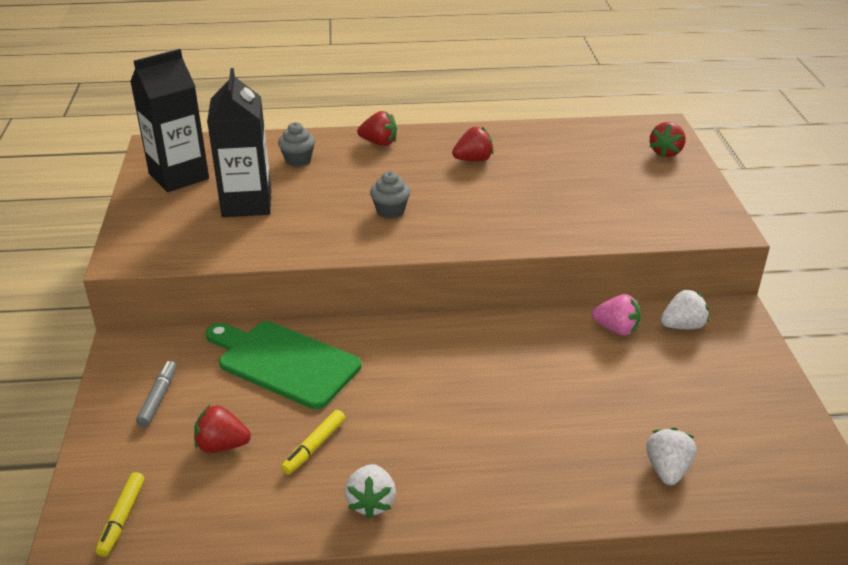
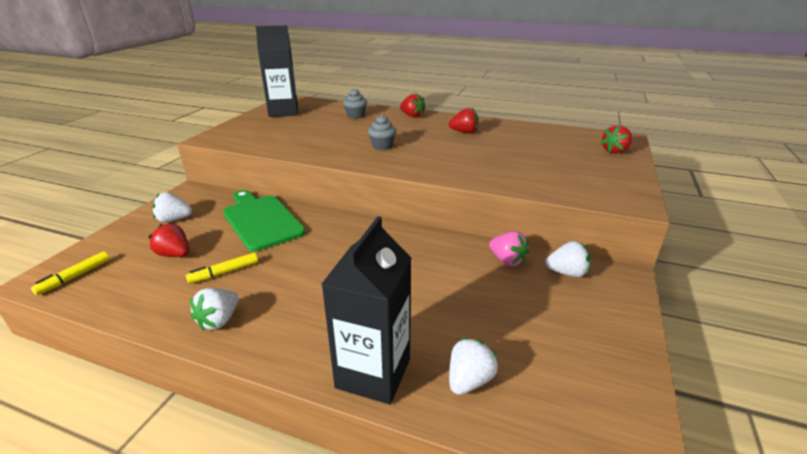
camera: 25 degrees right, 5 degrees down
(158, 398) = (174, 219): grey marker -> white strawberry
(247, 203) = (303, 128): black carton -> black carton (373, 373)

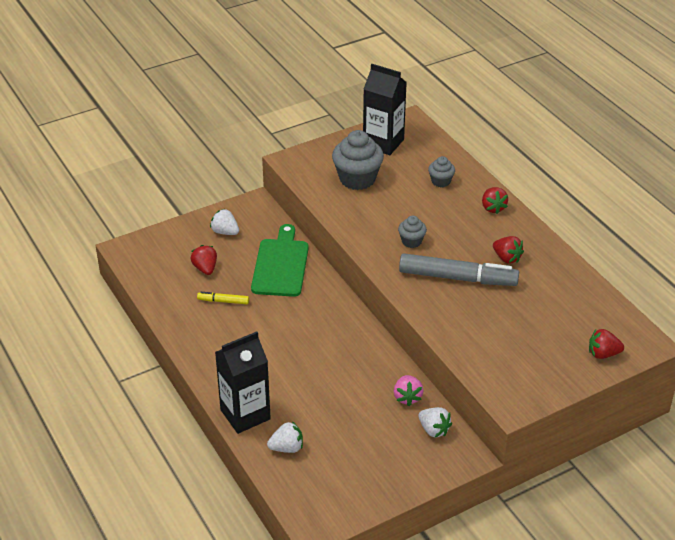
camera: 40 degrees right, 10 degrees up
(74, 277) = (142, 257): yellow marker -> none
(219, 320) = (196, 336): white strawberry -> none
(287, 131) = (357, 179): none -> grey cupcake
(450, 152) = (457, 278): none -> grey marker

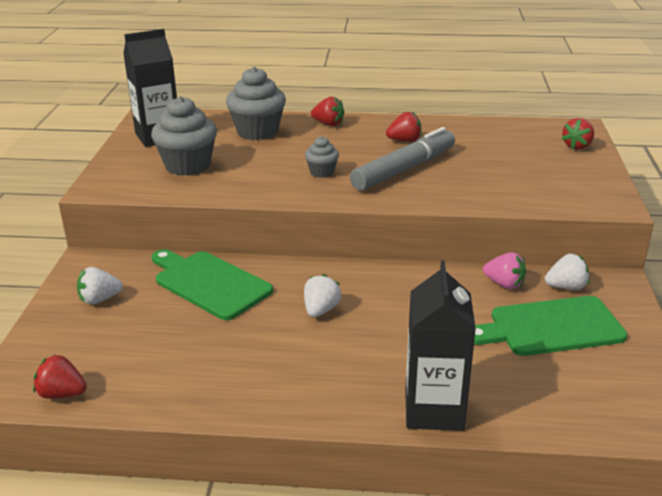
camera: 55 degrees left, 10 degrees down
(205, 268) = (139, 339): red strawberry -> red strawberry (62, 394)
(223, 301) = (214, 347): yellow marker -> none
(287, 448) = (521, 398): white strawberry -> white strawberry (321, 310)
(375, 437) = (550, 327): none -> green cutting board
(441, 181) = (257, 132): grey cupcake -> grey cupcake, size x1.91

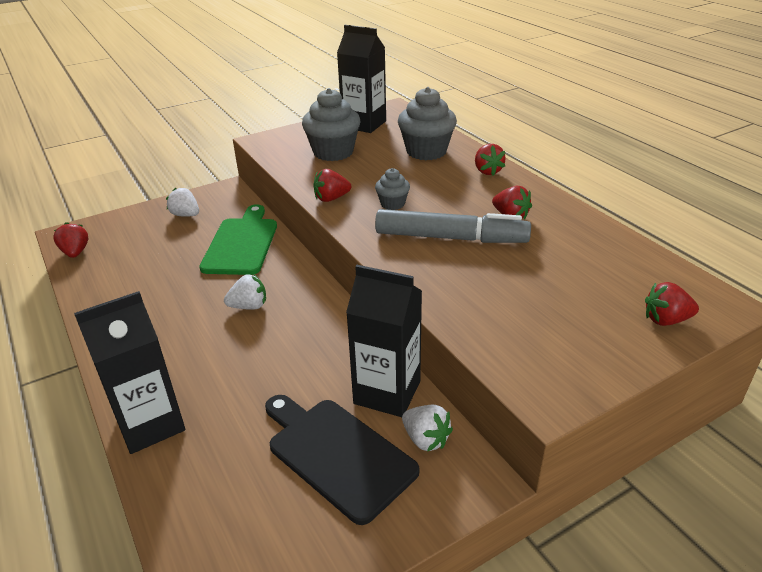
camera: 55 degrees right, 5 degrees up
(272, 192) = (331, 198): none -> red strawberry
(504, 284) = (387, 392): pink strawberry -> black carton
(550, 327) = (337, 454): green cutting board -> black cutting board

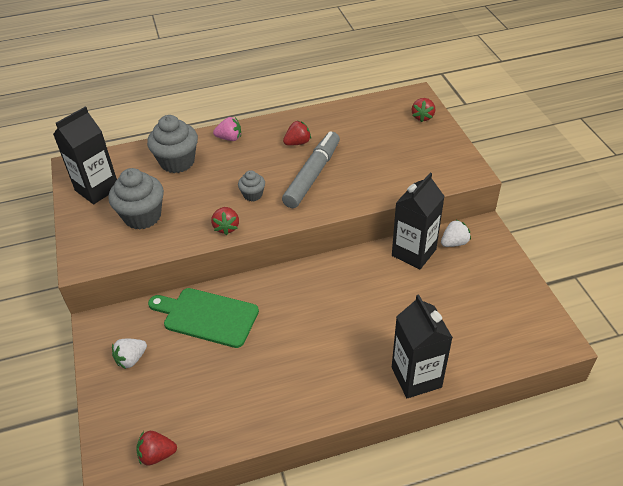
camera: 75 degrees left, 10 degrees up
(249, 306) = (301, 316): white strawberry -> none
(337, 454) = (458, 282): black cutting board -> none
(487, 171) = (229, 138): red strawberry -> pink strawberry

